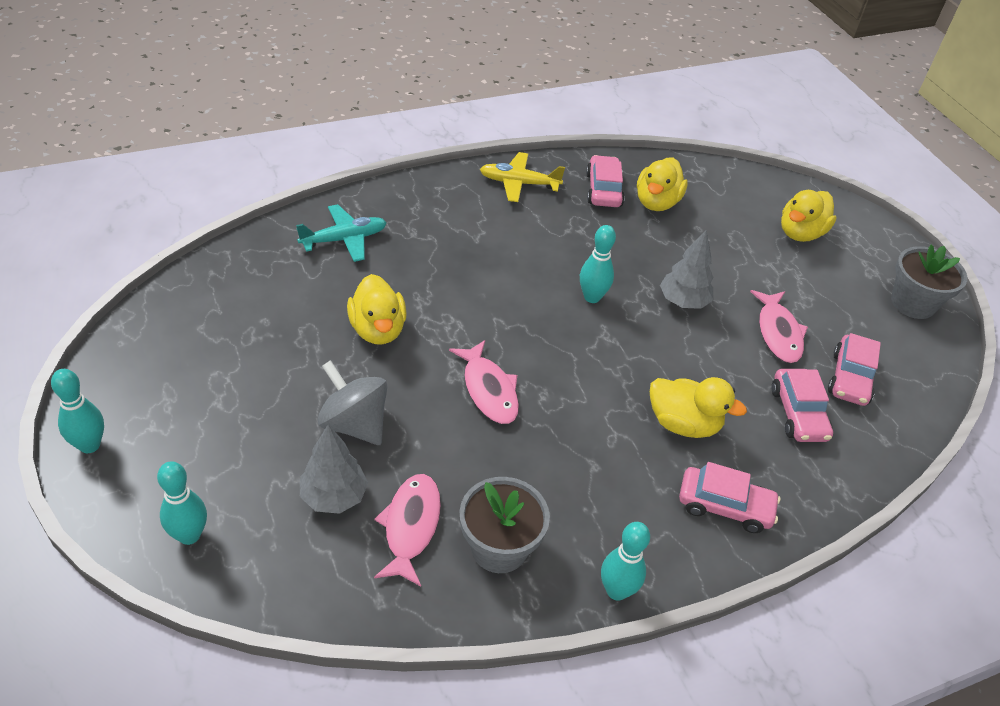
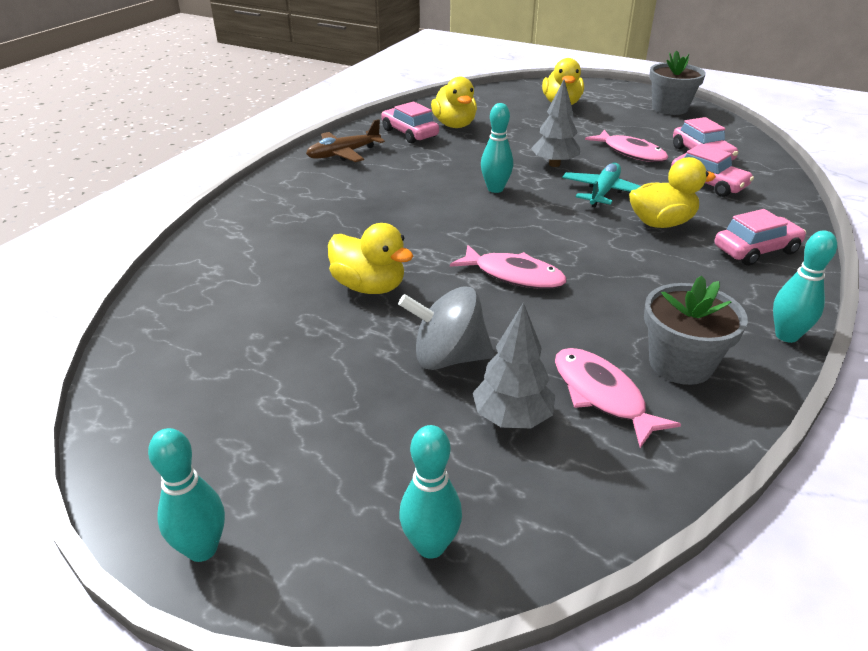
camera: 35 degrees left, 10 degrees down
(344, 239) = (249, 246): turquoise plane -> turquoise plane (603, 192)
(519, 183) = (343, 154): yellow plane -> brown plane

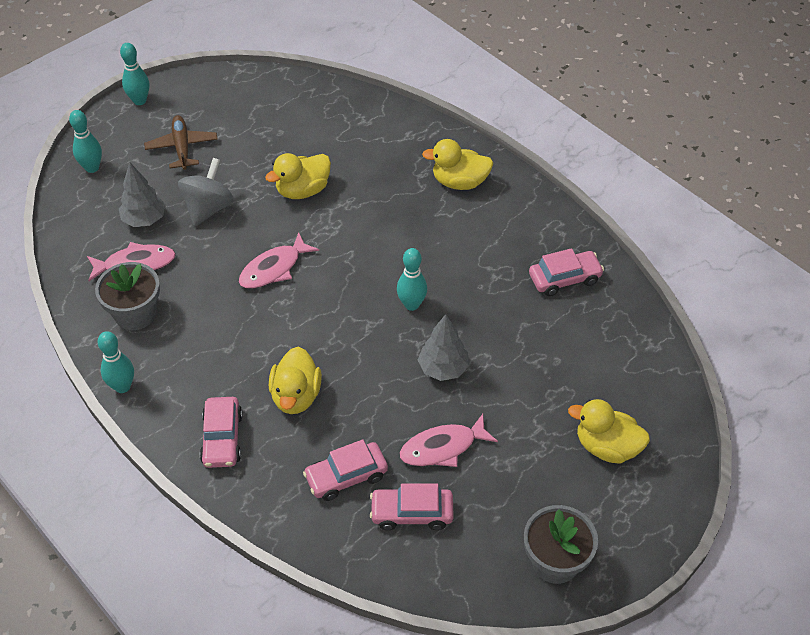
camera: 110 degrees right, 15 degrees up
(343, 154) = (531, 219): brown plane -> brown plane (182, 147)
(454, 125) = (574, 321): yellow duck -> yellow duck (459, 182)
(603, 192) = (369, 381): turquoise plane -> none

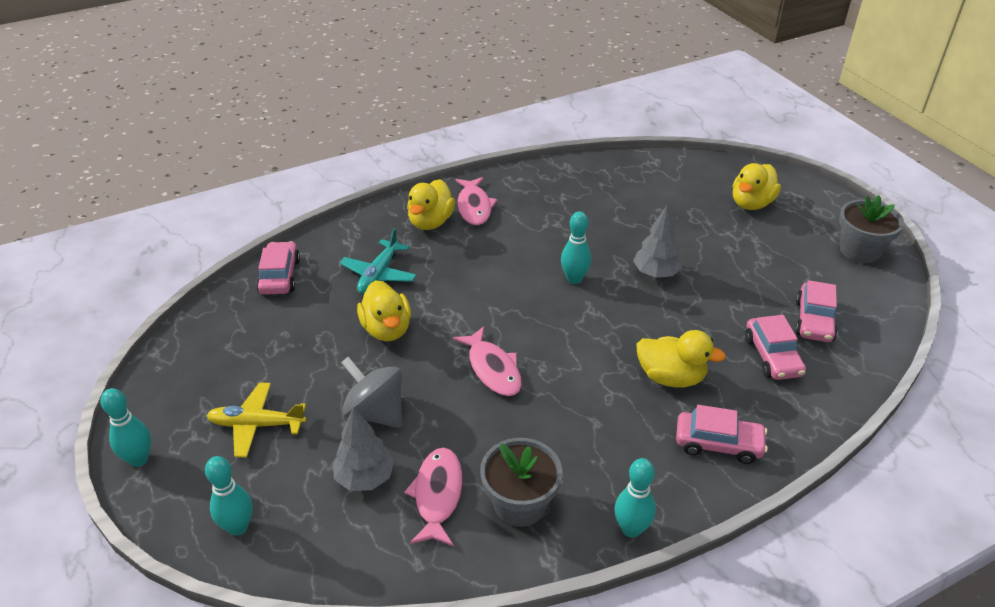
camera: 75 degrees left, 10 degrees down
(182, 147) = (256, 425): brown plane -> yellow plane
(371, 167) = (379, 274): none -> turquoise plane
(442, 447) = (744, 290): pink fish -> pink fish (474, 207)
(564, 278) = (572, 188): pink car -> pink car (279, 276)

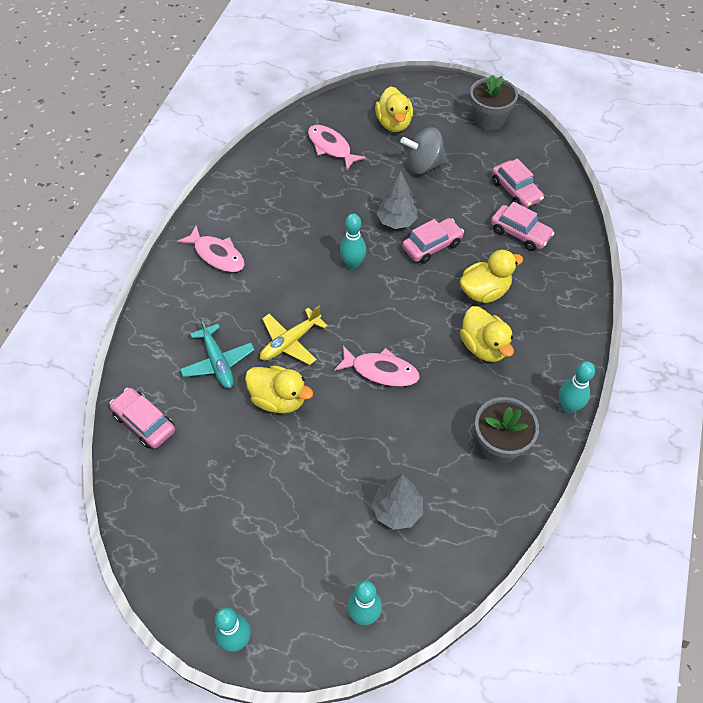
camera: 45 degrees left, 15 degrees up
(256, 425) = (283, 542): yellow plane -> yellow plane (290, 342)
(375, 412) = (348, 463): grey spinning top -> grey spinning top (423, 165)
(430, 222) = (200, 291): yellow duck -> yellow duck (483, 347)
(437, 495) = (451, 481): pink fish -> pink fish (331, 147)
(718, 444) = (553, 315): pink car -> pink car (432, 246)

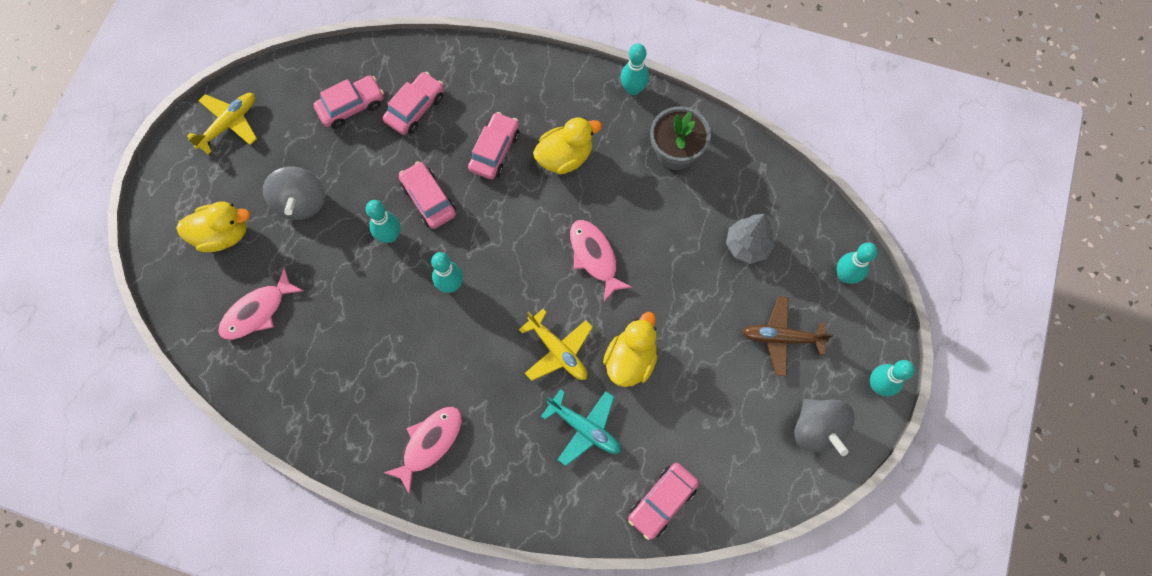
camera: 90 degrees left, 15 degrees up
(195, 568) = (817, 429): none -> grey spinning top
(218, 362) = (584, 428): turquoise plane -> turquoise plane turned 60 degrees clockwise
(294, 539) = (781, 338): none -> brown plane
(381, 371) = (594, 257): pink fish -> pink fish turned 45 degrees counterclockwise
(396, 222) = (390, 236): grey tree -> turquoise bowling pin
(484, 291) = (494, 150): yellow duck -> pink car
(489, 119) = (229, 124): grey flower pot -> yellow plane

